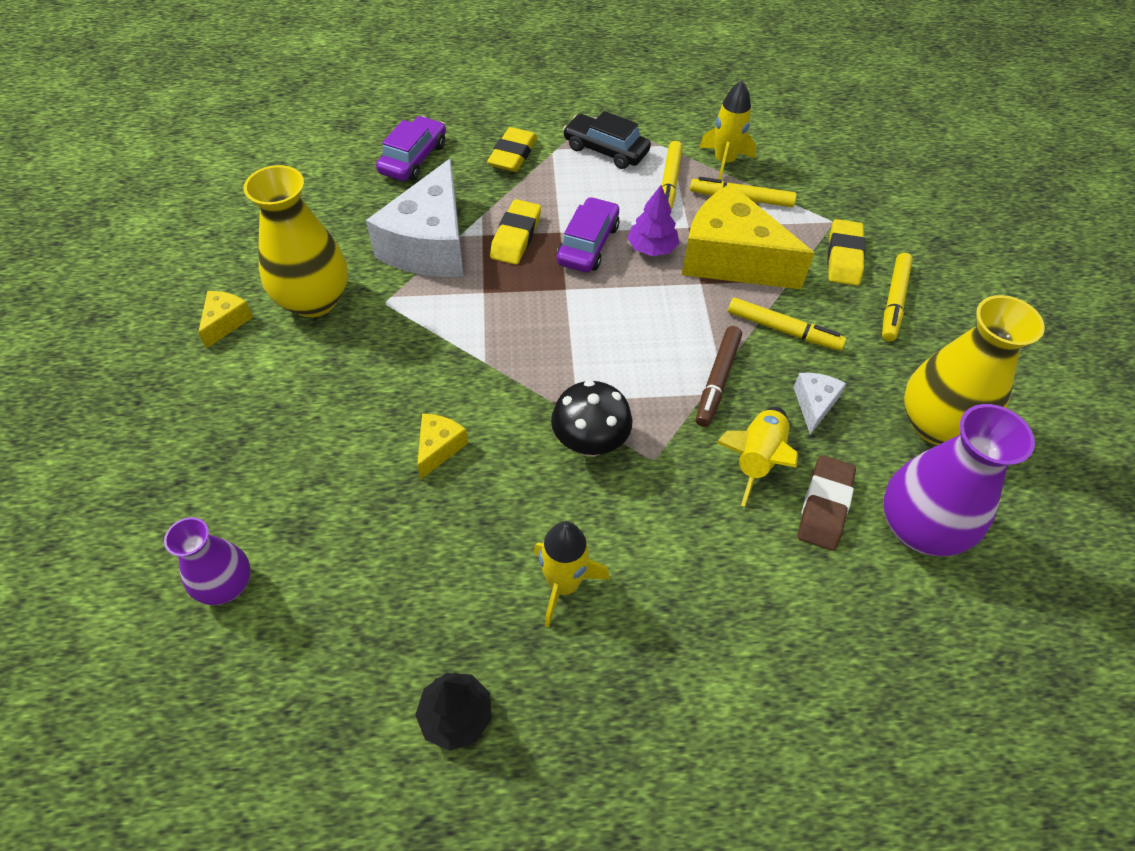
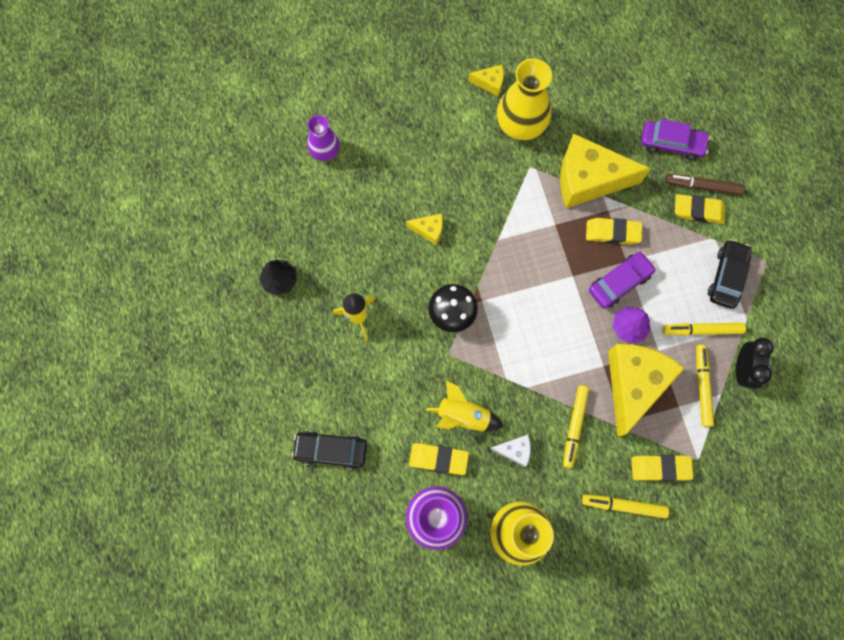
camera: 80 degrees right, 20 degrees up
(430, 244) = (588, 179): white cheese -> yellow cheese
(588, 244) = (619, 282): purple car -> purple car turned 45 degrees counterclockwise
(717, 380) = (519, 385): brown marker -> brown marker (702, 186)
(724, 162) = (742, 369): yellow rocket -> black clock
(803, 675) = (331, 450): none -> black car
(824, 506) = (438, 459): brown eraser -> yellow eraser

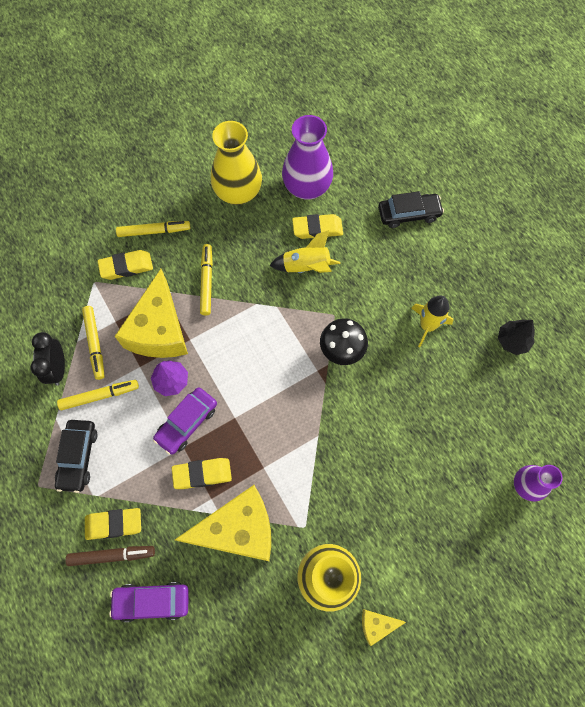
camera: 165 degrees right, 5 degrees down
(429, 230) = (389, 427): yellow cheese -> none
(514, 450) = (255, 250): white cheese -> none

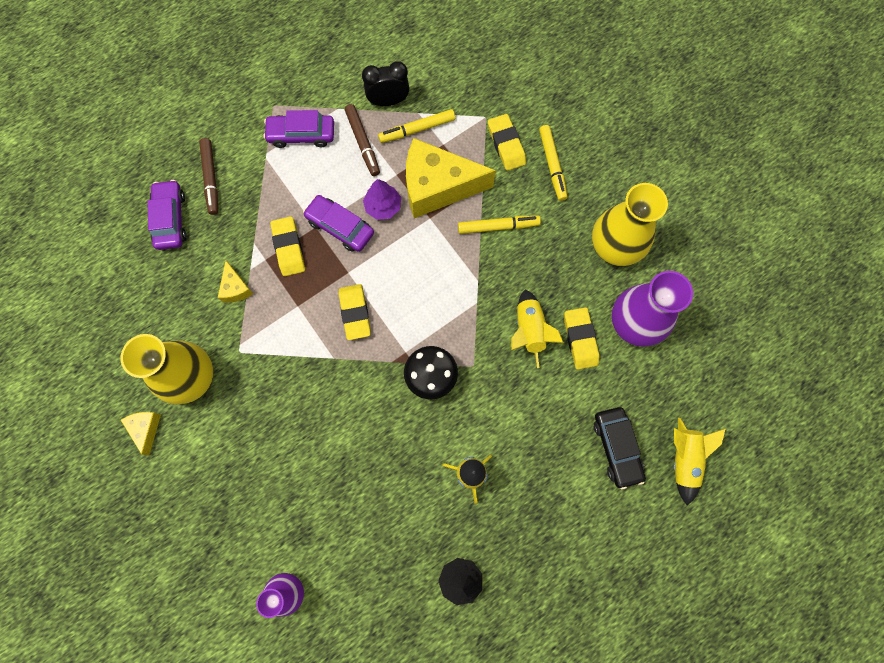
camera: 85 degrees right, 5 degrees up
(78, 457) = (301, 134): black car -> purple car
(99, 396) = (363, 143): yellow marker -> brown marker
(114, 524) = (239, 176): yellow eraser -> yellow eraser (355, 313)
(238, 529) = (236, 288): yellow cheese -> yellow cheese, size x0.44
(419, 169) = (683, 459): none -> yellow rocket

